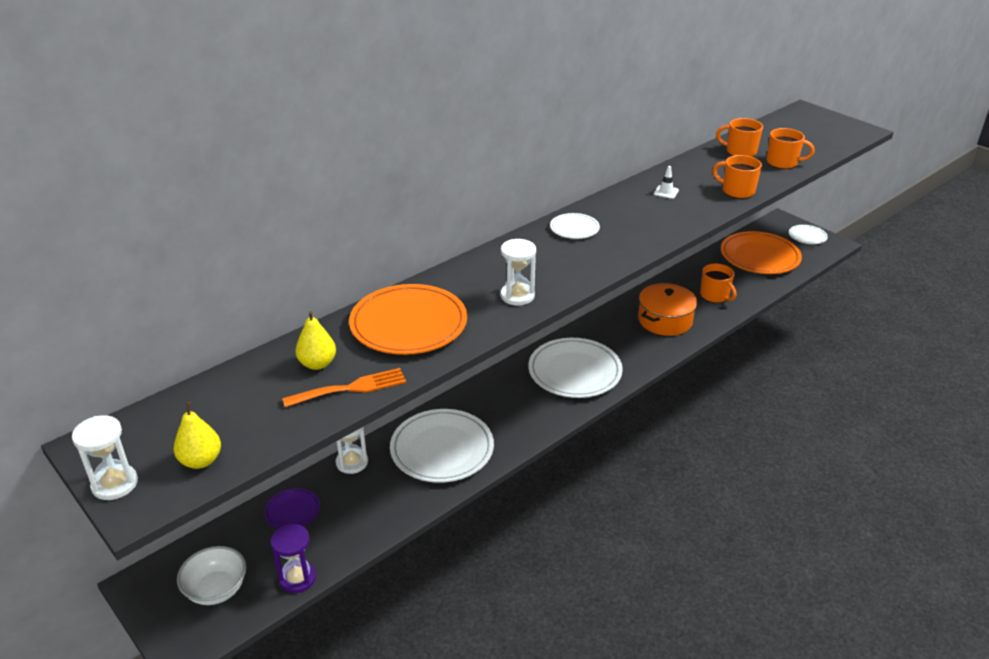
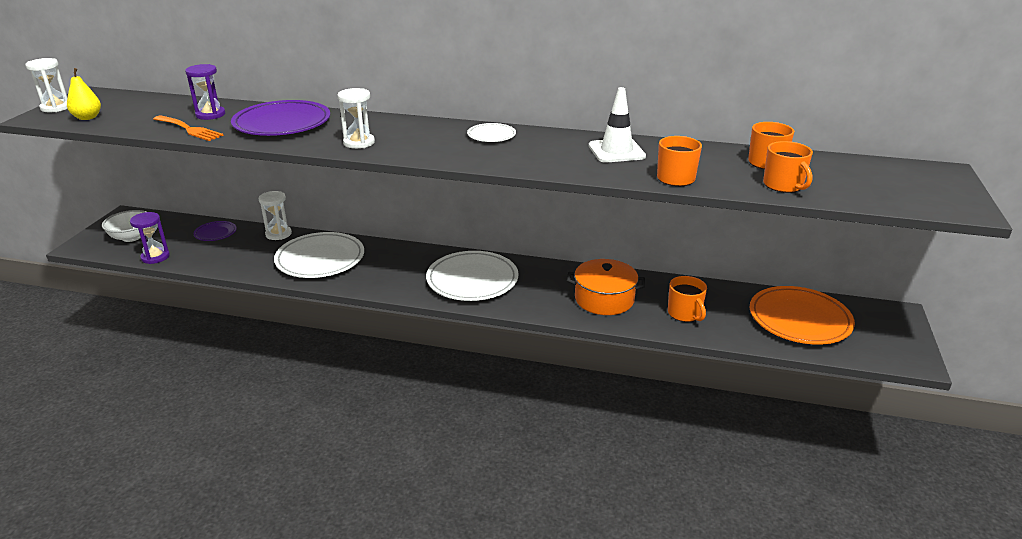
camera: 55 degrees right, 5 degrees down
(317, 364) = (210, 115): yellow pear -> purple hourglass
(408, 324) = (282, 123): orange plate -> purple plate
(666, 192) = (616, 151): white traffic cone -> white traffic cone, size x2.06
(715, 296) = (685, 313): orange mug -> orange mug turned 45 degrees counterclockwise
(807, 236) = (896, 339): white plate -> none

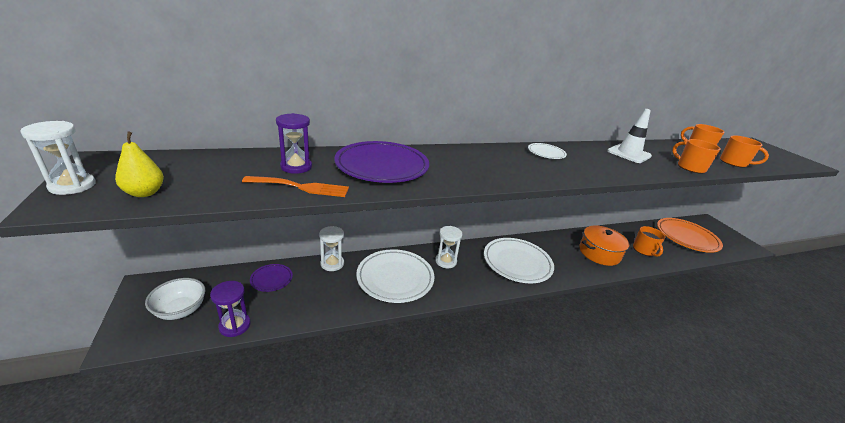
camera: 35 degrees left, 0 degrees up
(359, 143) = (476, 174): white hourglass -> white hourglass (446, 261)
(685, 313) = (644, 250): orange mug -> orange mug turned 45 degrees clockwise

